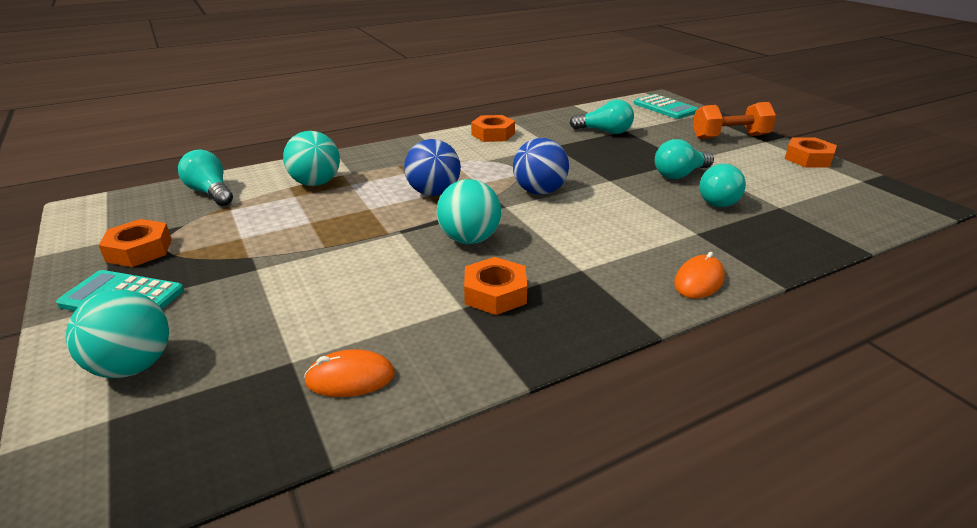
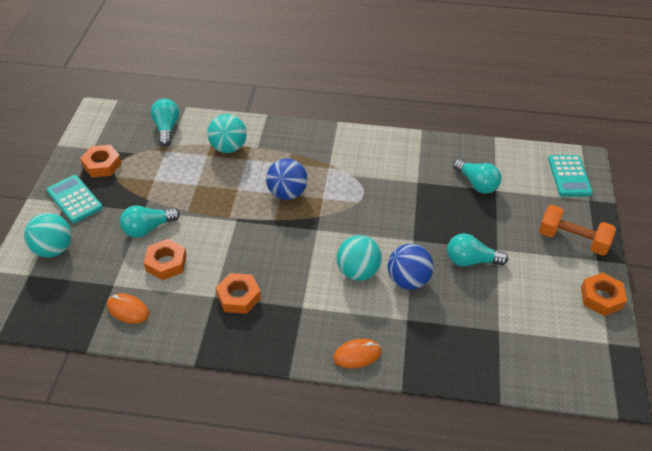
camera: 35 degrees right, 15 degrees up
(469, 239) = (266, 247): turquoise ball -> turquoise ball (358, 272)
(493, 134) = (388, 147): orange nut -> orange nut (166, 263)
(539, 191) = (353, 226): blue ball -> blue ball (408, 280)
(719, 199) = (465, 299): turquoise light bulb -> turquoise light bulb (148, 228)

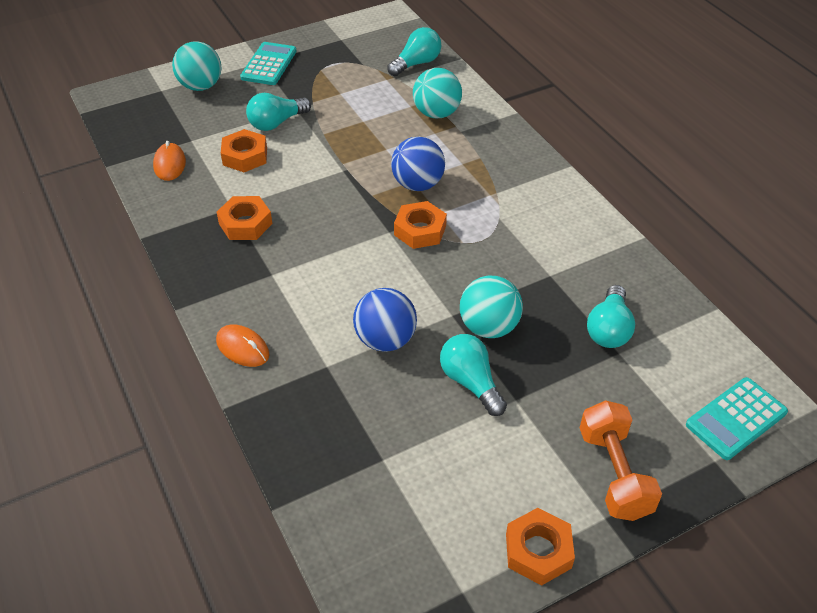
camera: 55 degrees right, 0 degrees up
(102, 165) = (326, 55): orange nut -> orange nut (420, 230)
(148, 228) = (276, 123): turquoise light bulb -> turquoise light bulb turned 60 degrees counterclockwise
(358, 272) = (359, 292): turquoise ball -> turquoise ball (488, 327)

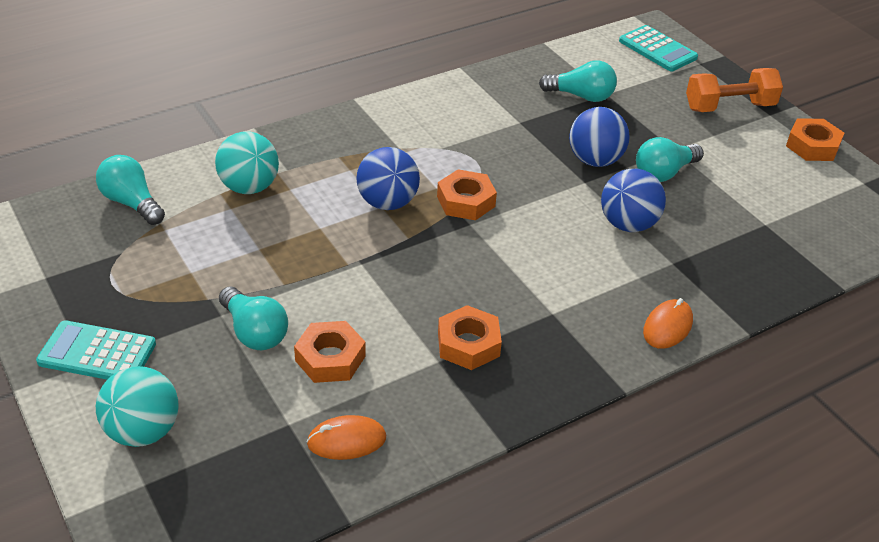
camera: 95 degrees left, 5 degrees down
(488, 327) = (595, 160): turquoise ball -> blue ball

